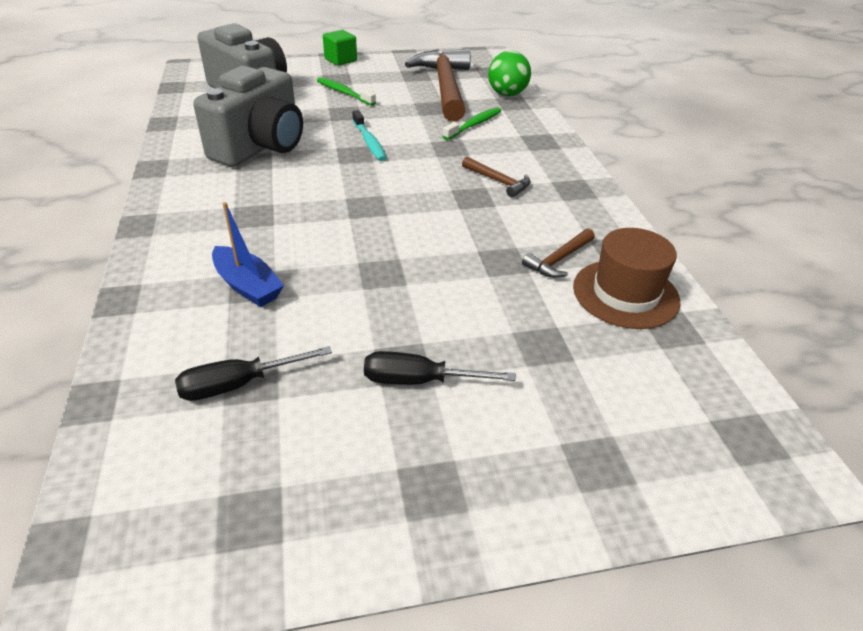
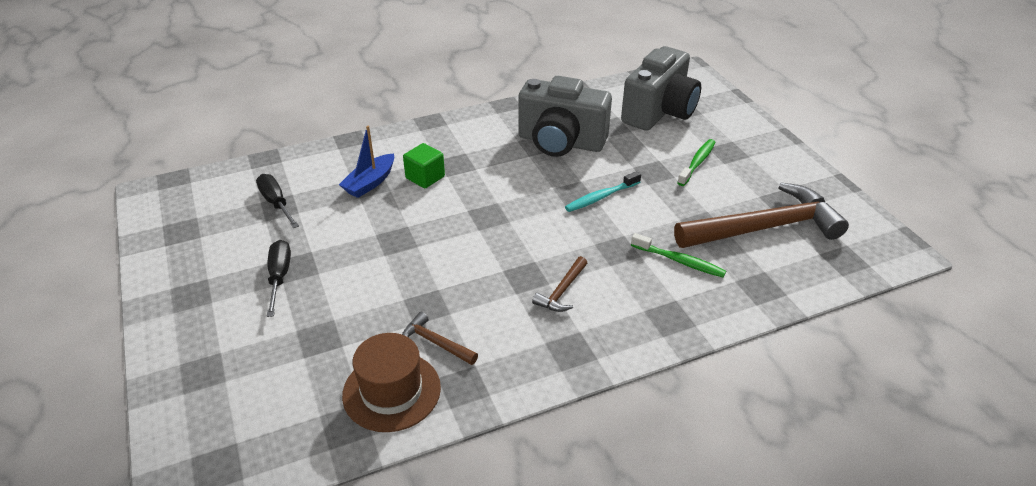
camera: 80 degrees right, 0 degrees up
(340, 60) = (777, 144): green cube -> green cube (425, 177)
(507, 94) = (782, 280): green ball -> none

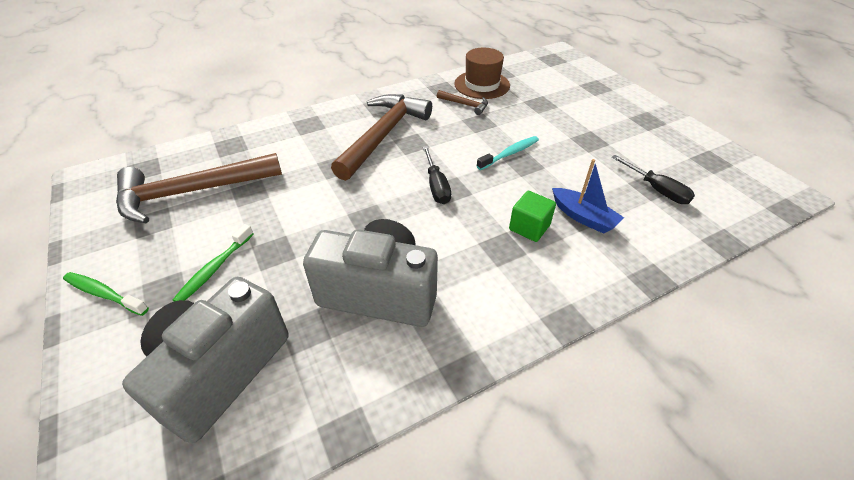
camera: 175 degrees right, 5 degrees up
(279, 277) = (596, 133): black screwdriver -> black screwdriver (436, 186)
(370, 183) = (583, 217): blue boat -> blue boat turned 105 degrees clockwise
(562, 291) = (383, 135): brown hammer -> brown hammer, size x2.32
(601, 197) = (340, 215): turquoise toothbrush -> turquoise toothbrush (509, 153)
(679, 261) = (285, 160): green toothbrush -> green toothbrush (104, 294)

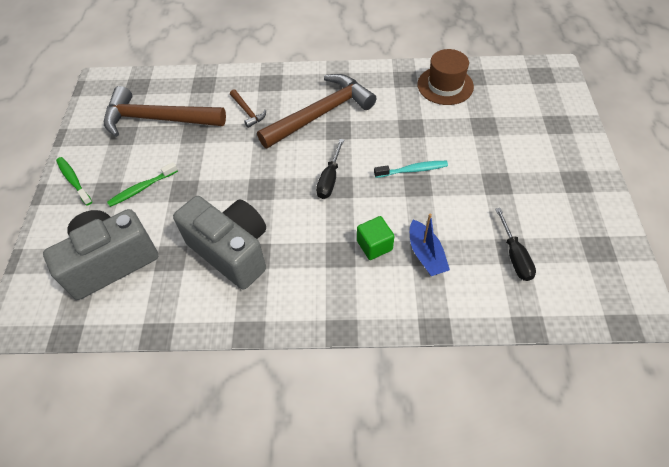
camera: 30 degrees right, 10 degrees up
(465, 105) = (412, 104): brown hammer -> brown hammer (247, 112)

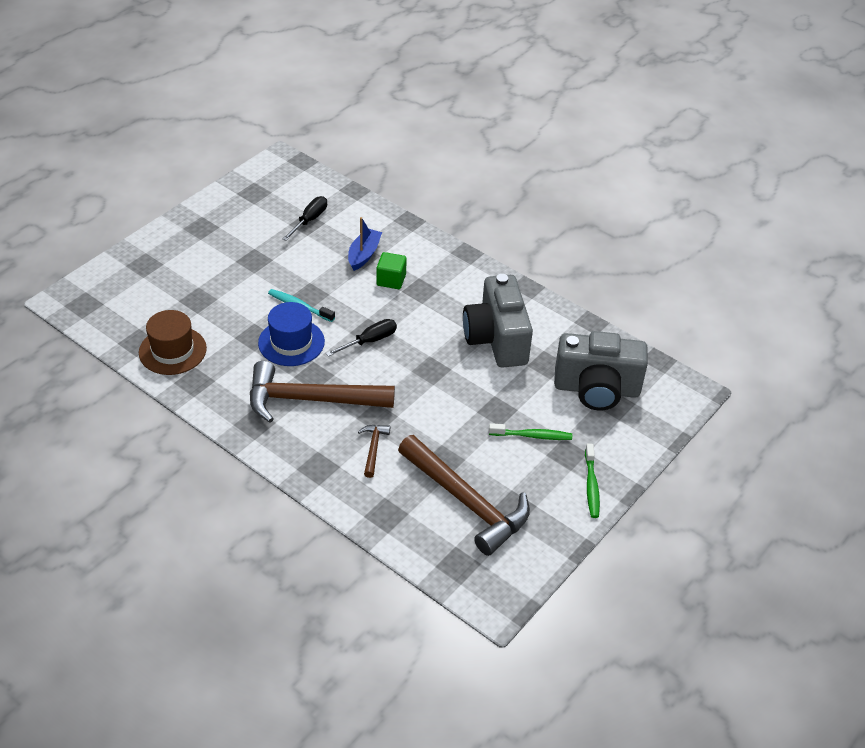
camera: 145 degrees left, 10 degrees down
(382, 140) = (291, 342): none -> blue hat

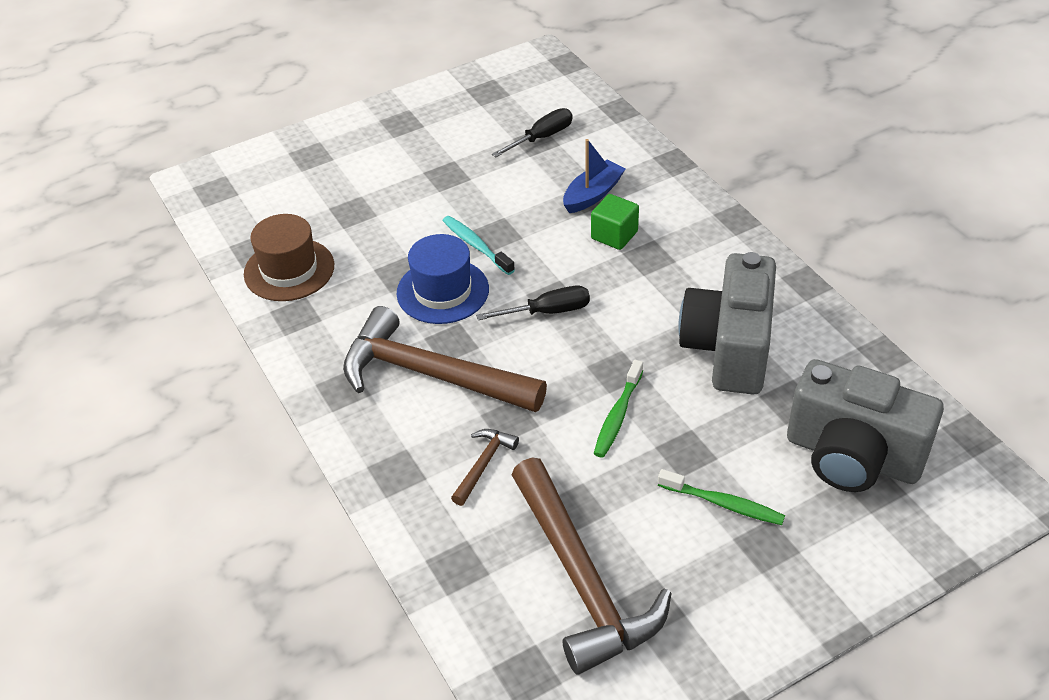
camera: 25 degrees right, 0 degrees up
(591, 486) = (785, 607): green toothbrush -> green toothbrush (617, 416)

